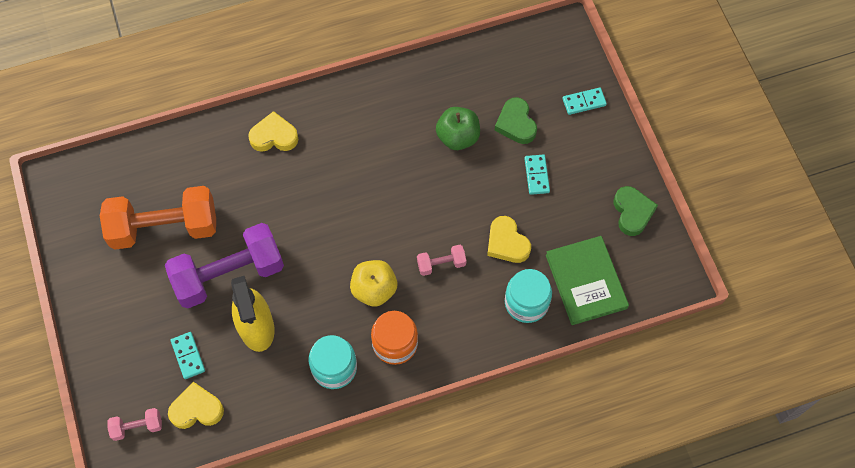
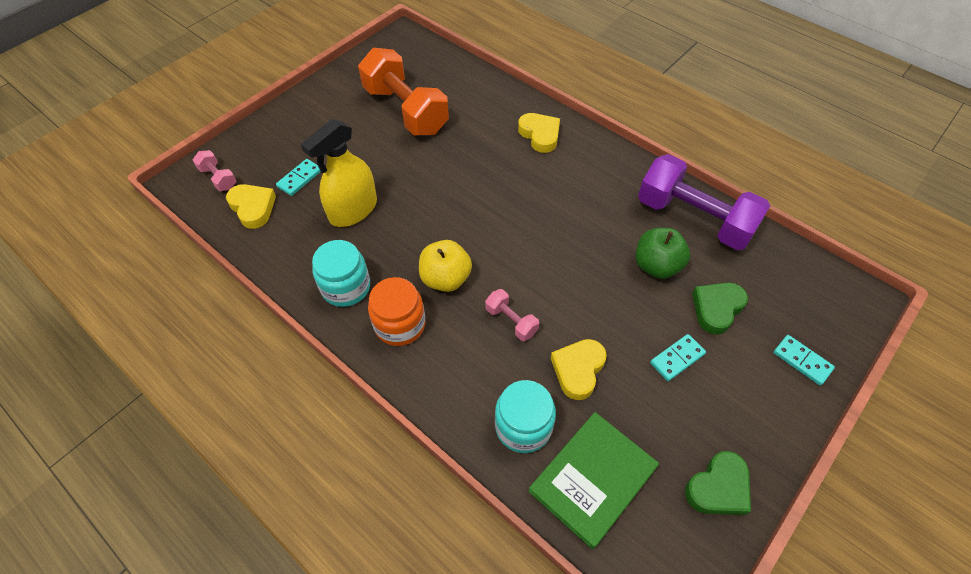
camera: 60 degrees right, 10 degrees down
(229, 274) = (391, 168): purple dumbbell -> purple dumbbell (694, 218)

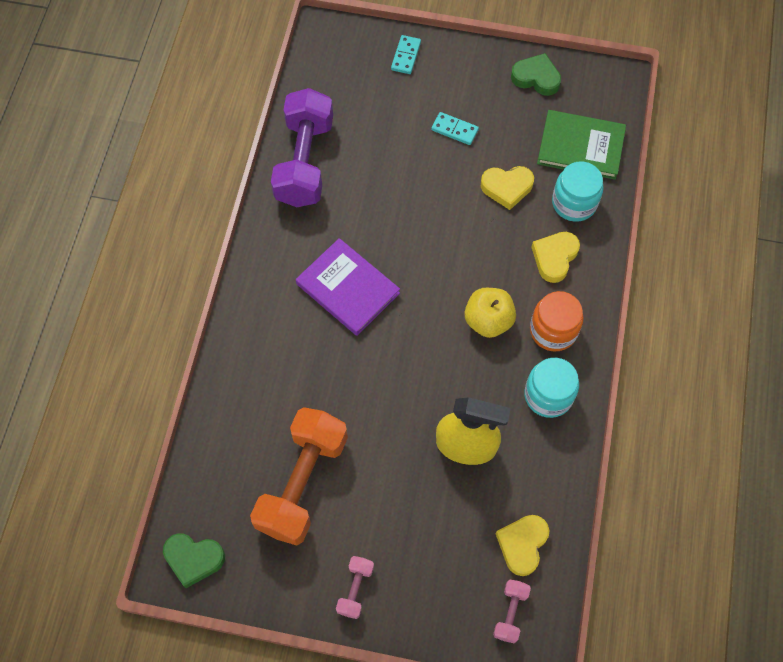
camera: 120 degrees left, 10 degrees up
(300, 179) = (460, 526): turquoise domino -> none
(511, 321) = (496, 251): pink dumbbell -> pink dumbbell (355, 589)
(540, 135) = (267, 329): yellow heart -> yellow heart (554, 258)
(543, 196) = (348, 288): none -> purple book
(656, 266) = (375, 171): green apple -> none
(716, 308) = (392, 118): green heart -> green heart (194, 559)

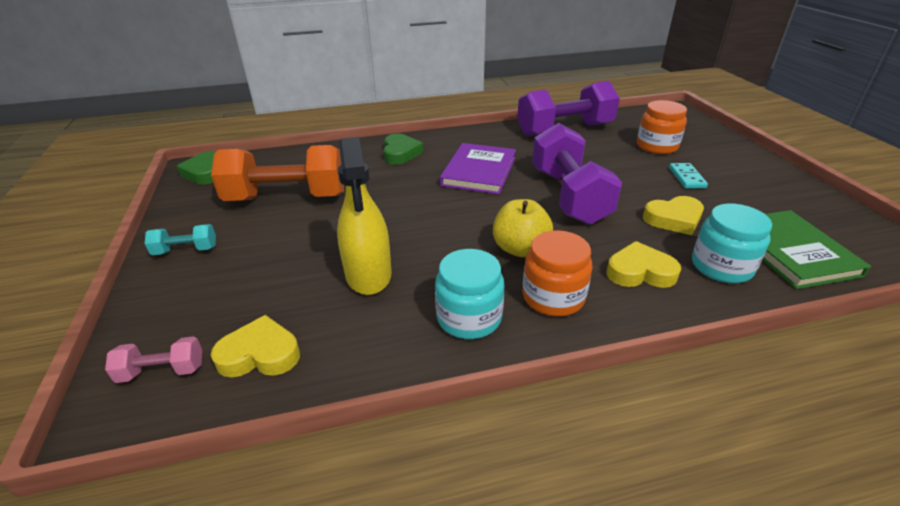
camera: 65 degrees right, 30 degrees down
(355, 589) = (186, 250): pink dumbbell -> turquoise dumbbell
(388, 108) = (656, 146): none -> orange jar
(405, 56) = (713, 141): turquoise domino -> none
(432, 239) = (569, 196): none -> purple dumbbell
(507, 188) = (673, 219): yellow heart -> yellow heart turned 75 degrees counterclockwise
(536, 78) = (811, 203): green heart -> green heart (400, 153)

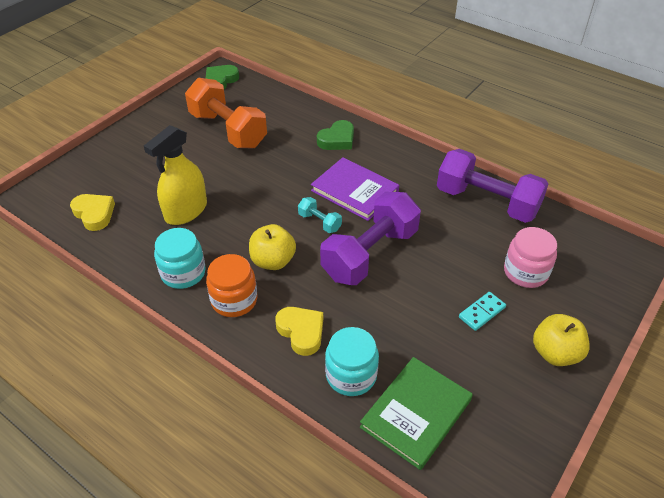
camera: 50 degrees right, 10 degrees up
(162, 371) = (61, 192): pink dumbbell -> none
(186, 250) = (144, 132): turquoise dumbbell -> turquoise dumbbell (319, 222)
(479, 171) = (355, 191): purple book -> purple book turned 60 degrees clockwise
(656, 146) = (525, 272): orange jar -> pink jar
(673, 219) = (396, 327): yellow heart -> none
(752, 169) = (555, 353): none -> yellow apple

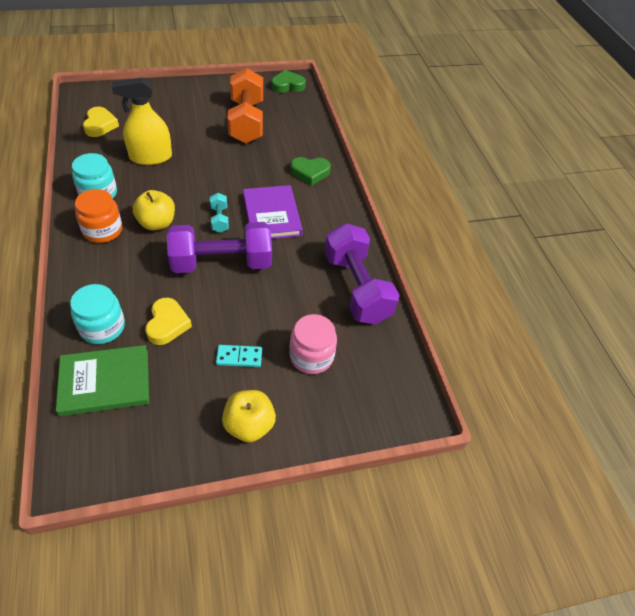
camera: 35 degrees right, 5 degrees up
(301, 332) = (112, 278): yellow heart -> yellow heart (167, 324)

